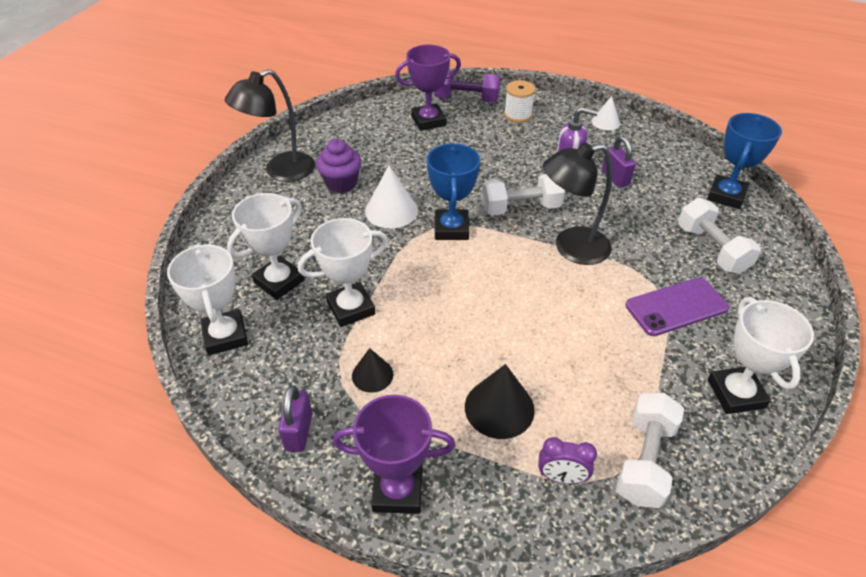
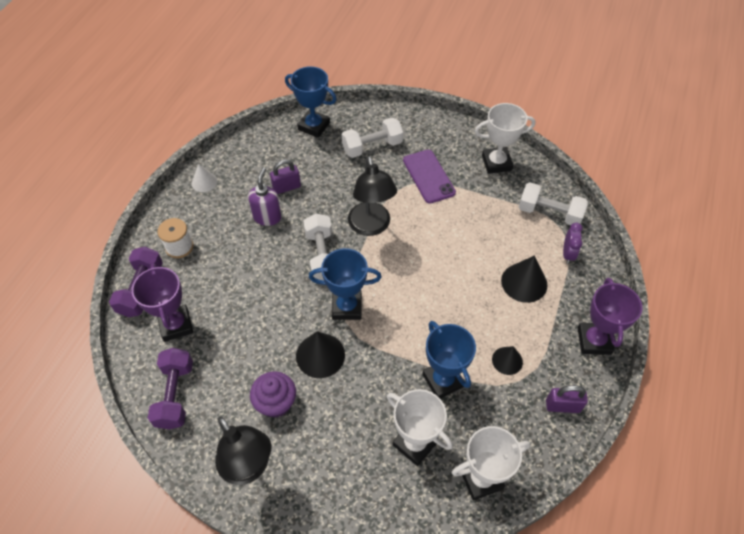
camera: 90 degrees left, 10 degrees up
(351, 308) = (443, 380): white trophy -> blue trophy
(358, 127) = (175, 394): none -> purple dumbbell
(391, 210) = (320, 355): white cone -> black cone

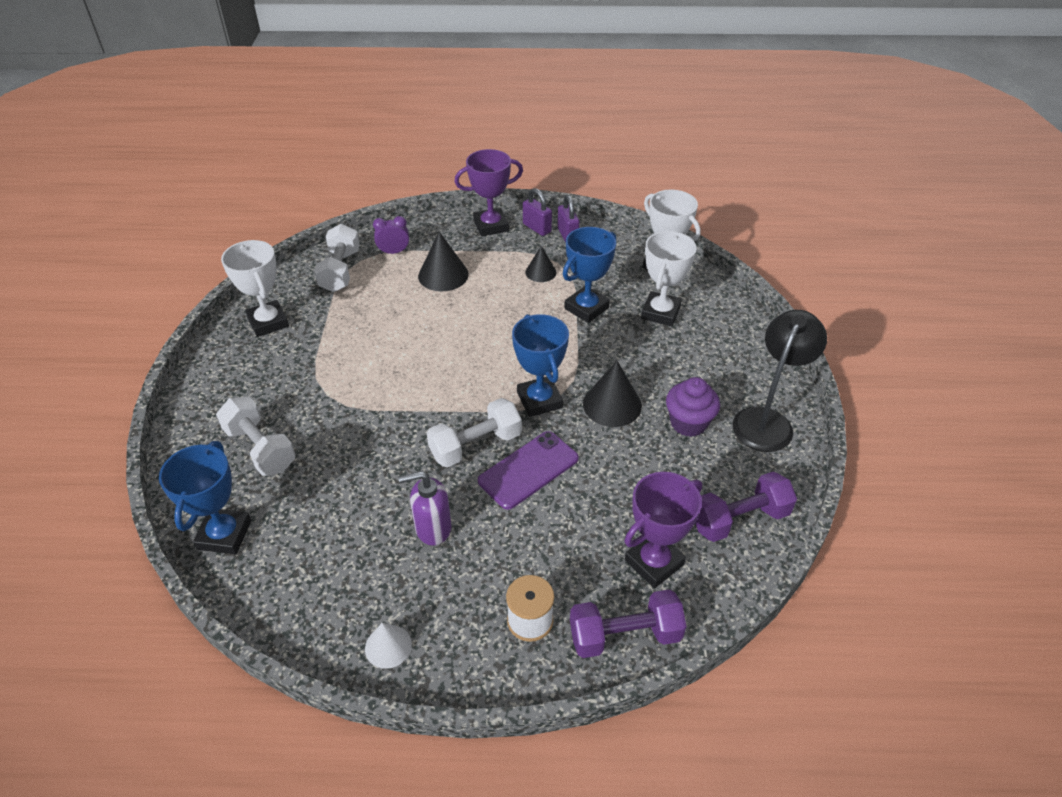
camera: 110 degrees left, 10 degrees down
(286, 187) = (368, 525): purple padlock -> purple padlock (537, 228)
(371, 227) = (411, 411): black lamp -> none
(428, 176) = (306, 377): purple phone -> purple phone (528, 470)

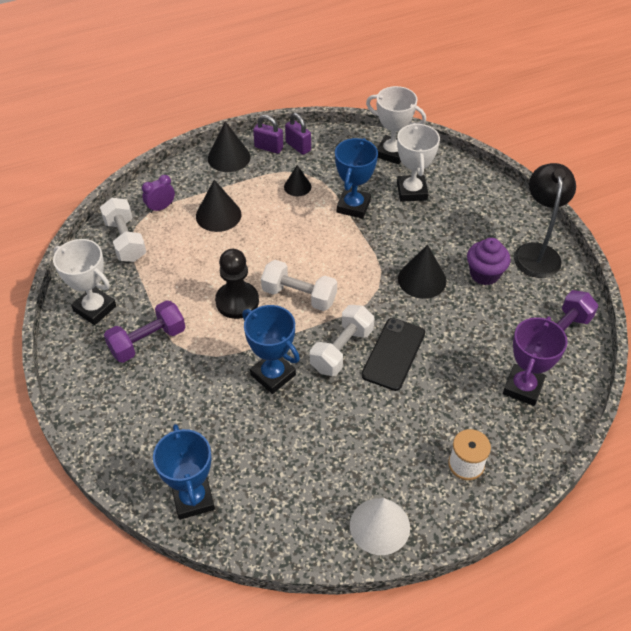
camera: 25 degrees left, 5 degrees up
(260, 448) = (170, 418): white dumbbell -> white dumbbell (299, 295)
(388, 646) = (379, 526): white cone -> white cone, size x1.61
(403, 361) = (237, 301): none -> black pawn
(432, 528) = (352, 426): purple soap dispenser -> none
(491, 226) = (229, 157): purple trophy -> black cone
(528, 470) = (393, 354): purple phone -> black phone
(539, 400) = (366, 296): blue trophy -> blue trophy (273, 375)
(625, 635) = (535, 447): purple dumbbell -> purple dumbbell (148, 341)

